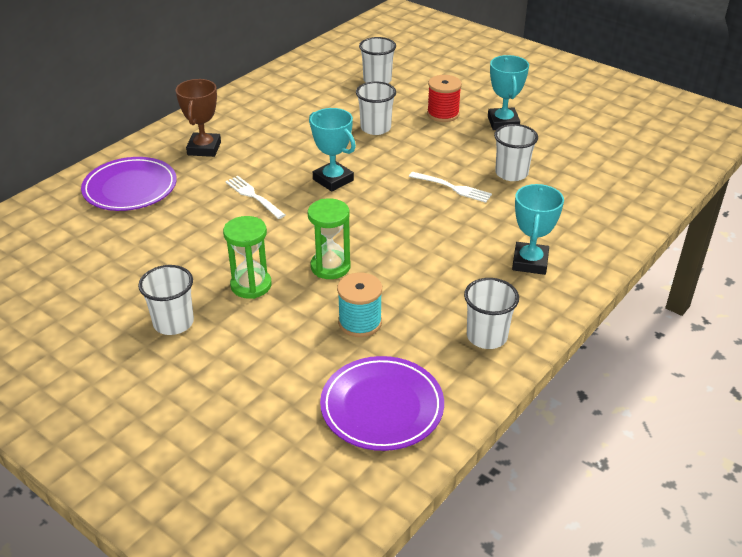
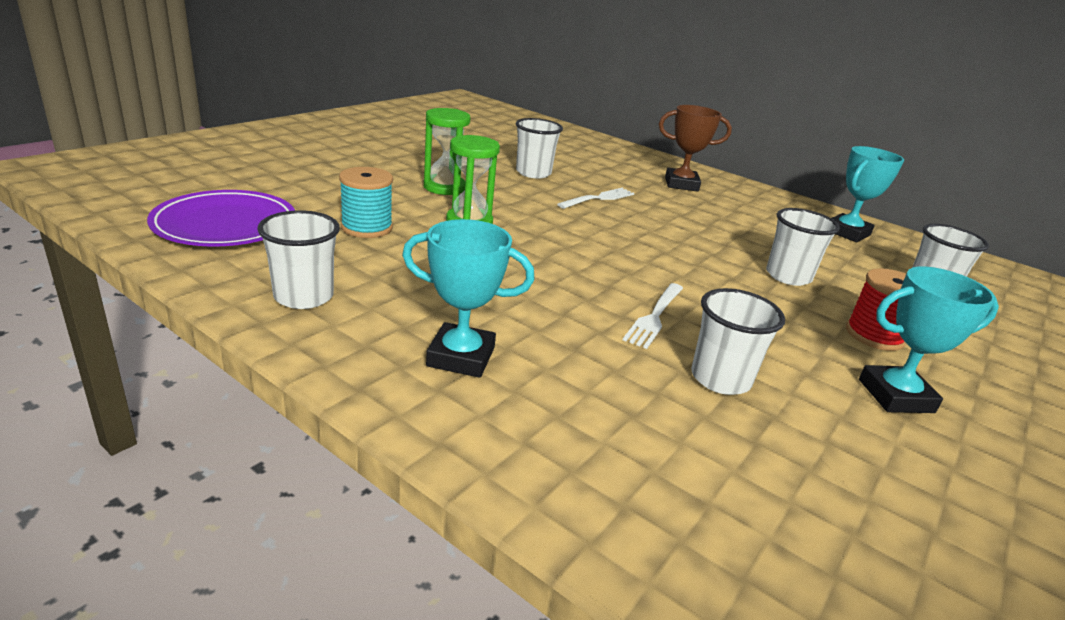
camera: 85 degrees right, 10 degrees down
(130, 188) = (599, 156): purple plate -> none
(173, 323) = (398, 159): white cup -> white cup (533, 173)
(333, 180) = (645, 238): turquoise trophy -> turquoise trophy (847, 233)

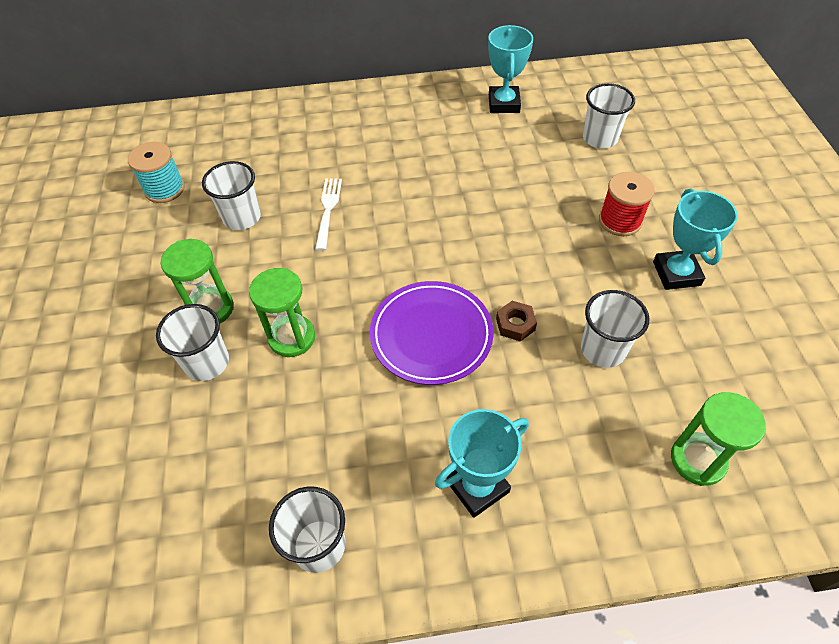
camera: 40 degrees left, 25 degrees up
(225, 225) = (136, 540): purple plate -> purple plate (431, 335)
(366, 228) = (238, 424): turquoise spool -> turquoise spool (165, 189)
(655, 316) = (515, 324): white fork -> brown nut
(681, 184) = (352, 131): brown trophy -> none
(709, 506) = (697, 460): none -> green hourglass
(788, 276) = (528, 197): white cup -> white cup (207, 362)
(895, 396) = (676, 273): turquoise trophy -> turquoise trophy turned 45 degrees counterclockwise

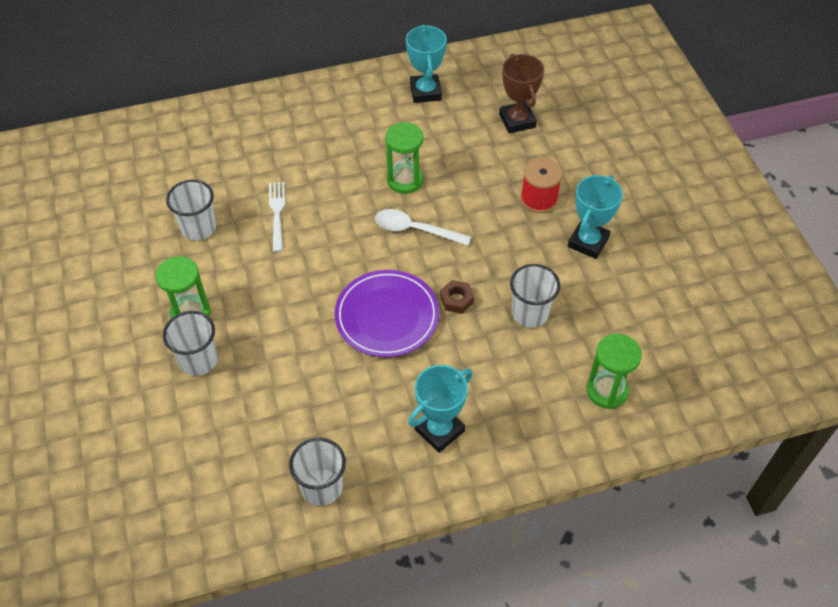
camera: 10 degrees left, 0 degrees up
(165, 189) = (118, 207): turquoise spool -> none
(292, 337) = (268, 331): green hourglass -> green hourglass (405, 180)
(476, 241) = (415, 230): none -> white spoon
(600, 138) = (517, 121): white cup -> brown trophy
(676, 273) = (588, 242): turquoise trophy -> turquoise trophy turned 45 degrees clockwise

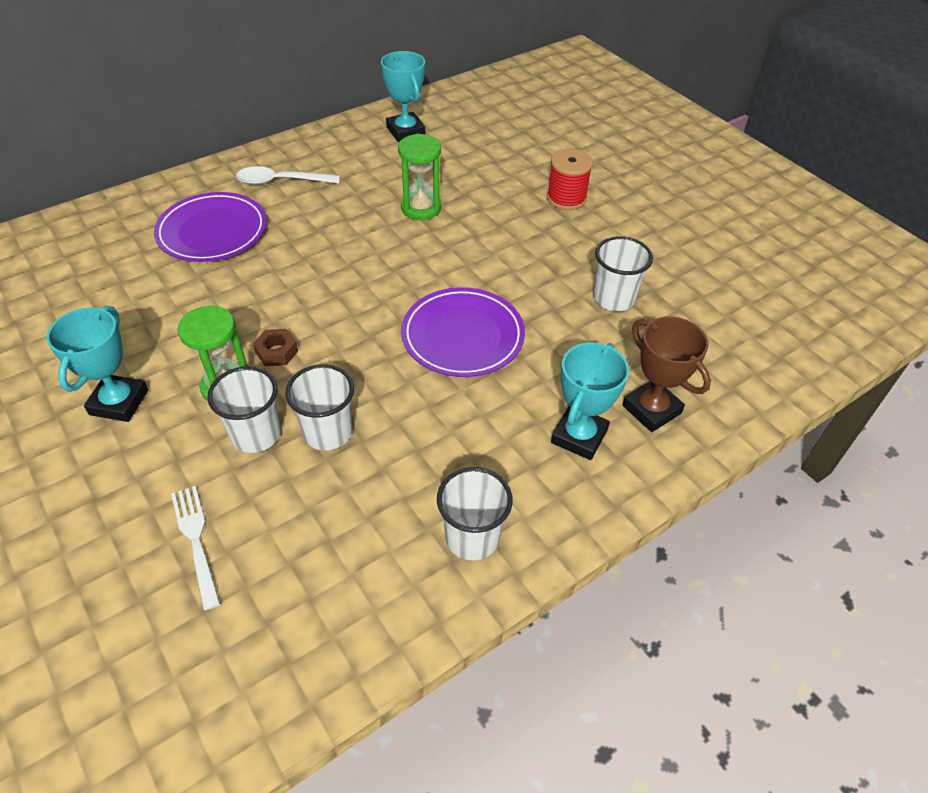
camera: 20 degrees left, 5 degrees down
(198, 228) = (203, 297): white cup -> white cup (328, 432)
(225, 165) = (212, 231): none -> purple plate
(277, 213) = (292, 265): white fork -> white fork (196, 541)
(415, 230) = (453, 249): white spoon -> white spoon (281, 181)
(456, 300) = (530, 303): brown nut -> brown nut (277, 352)
(517, 121) = (509, 139): brown trophy -> brown trophy (651, 409)
(588, 242) = (635, 224): turquoise trophy -> turquoise trophy (119, 402)
(607, 390) = (732, 351): green hourglass -> none

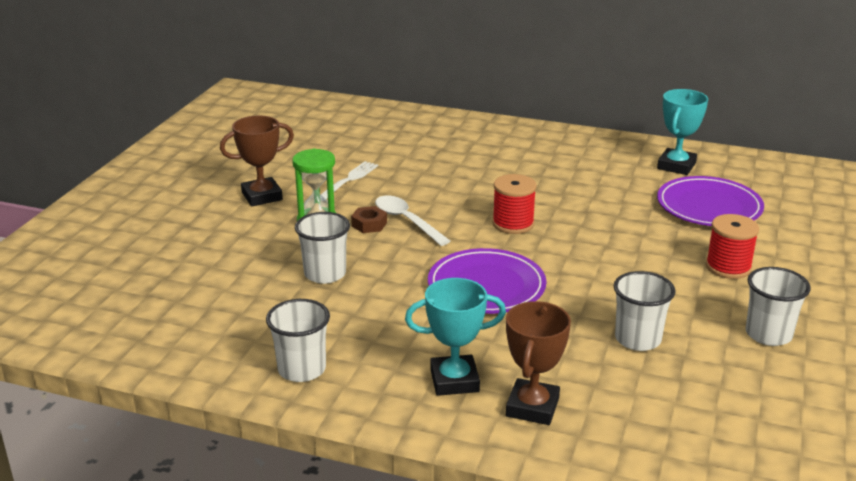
camera: 55 degrees right, 20 degrees down
(119, 402) = (262, 196): turquoise trophy -> brown trophy
(196, 541) = (191, 269): white fork -> white fork (349, 180)
(212, 231) = (443, 152): purple plate -> purple plate (709, 207)
(256, 434) = (292, 250): white cup -> white cup (768, 334)
(281, 181) = (531, 150): white spoon -> white spoon (406, 221)
(385, 263) = (513, 224): none -> red spool
(421, 208) = (597, 211): green hourglass -> none

